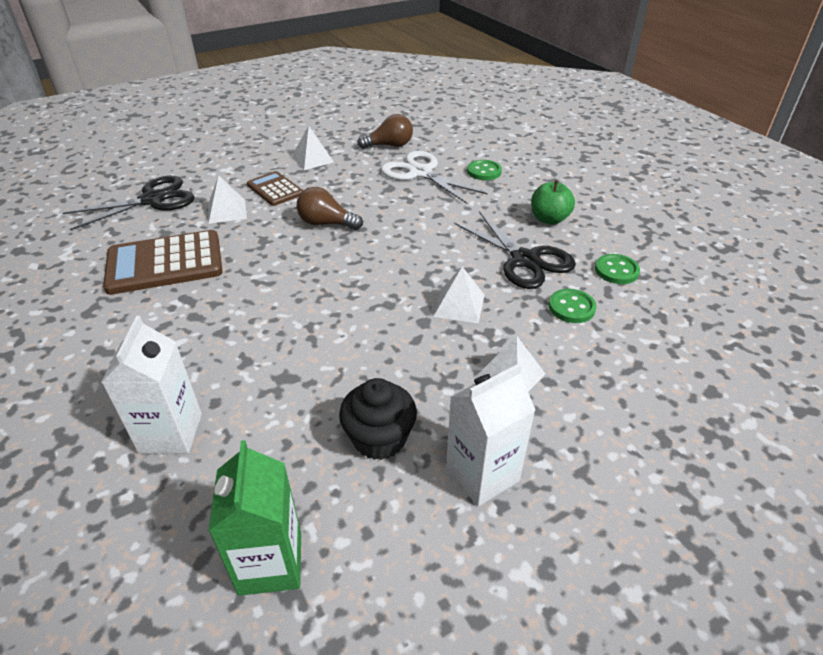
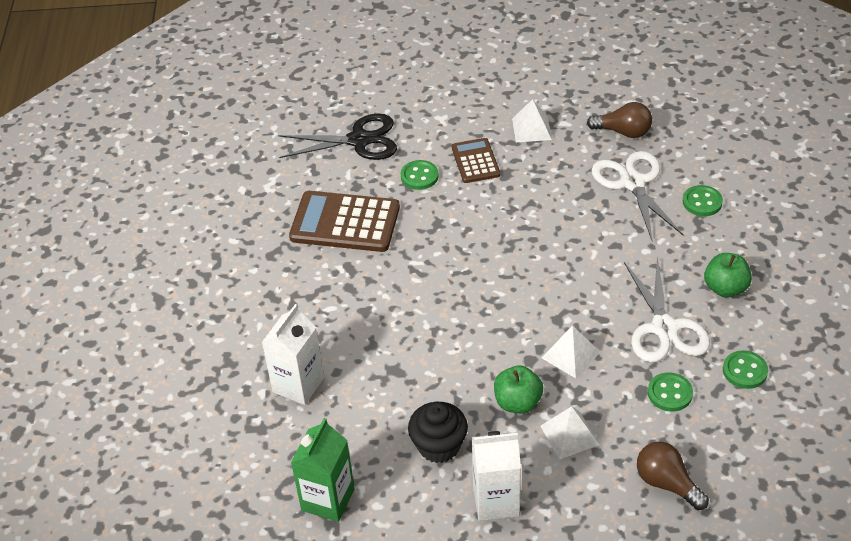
camera: 30 degrees right, 5 degrees up
(227, 211) = (419, 176): white pyramid -> green button
(326, 223) = (503, 222): brown light bulb -> brown light bulb (667, 483)
(437, 363) = (517, 402): none -> green apple
(525, 260) = (664, 328): black scissors -> white scissors

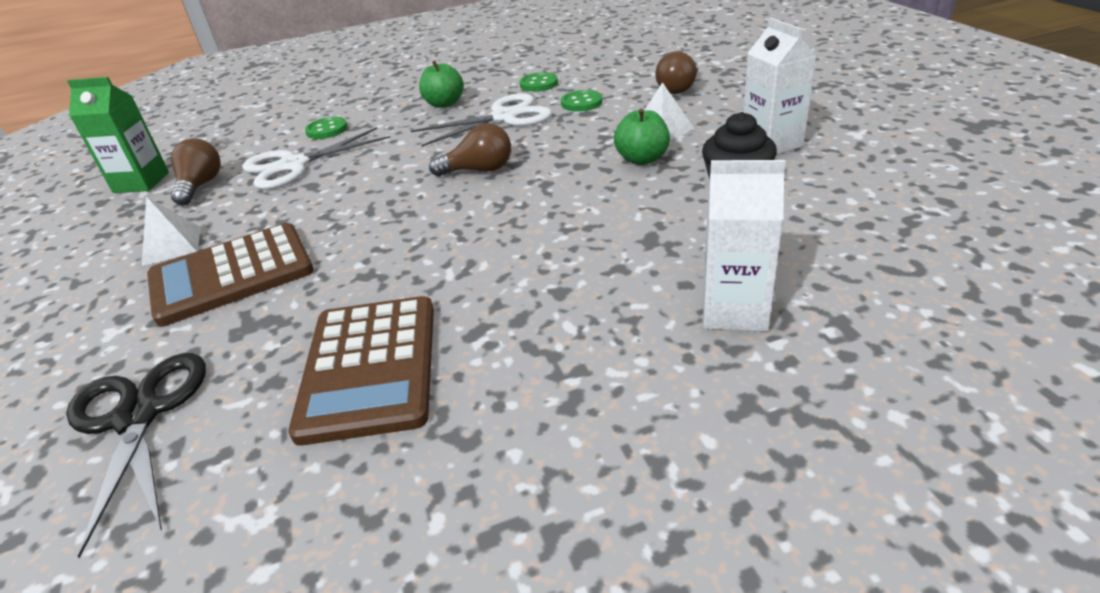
camera: 105 degrees left, 10 degrees down
(328, 500) = (883, 232): green carton -> green carton (141, 182)
(419, 176) = (258, 317): green button -> none
(475, 161) = (232, 274): brown calculator -> brown calculator, size x1.72
(557, 295) = (479, 170): none -> brown light bulb
(570, 355) = (561, 148): white pyramid -> none

